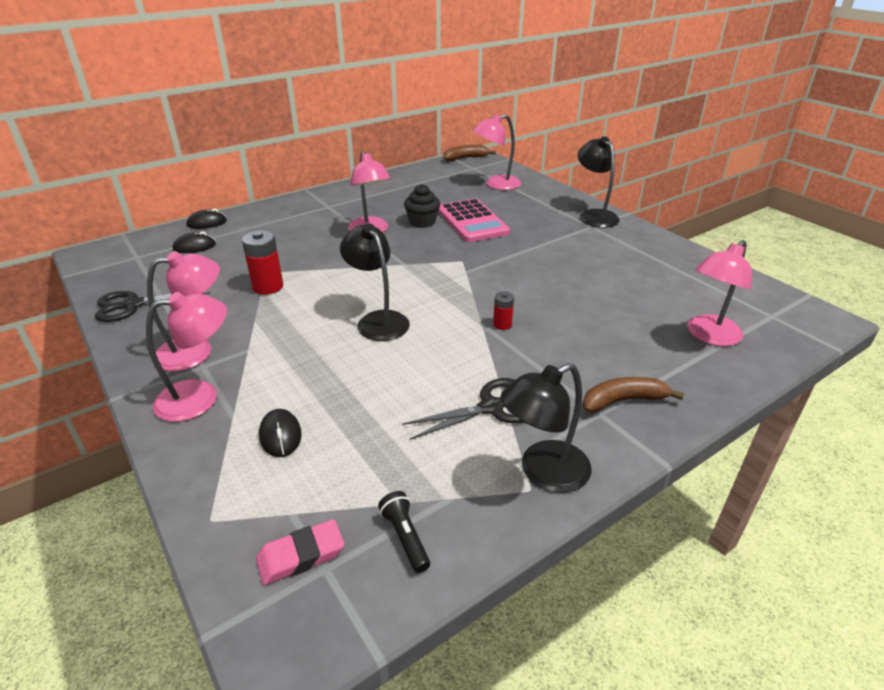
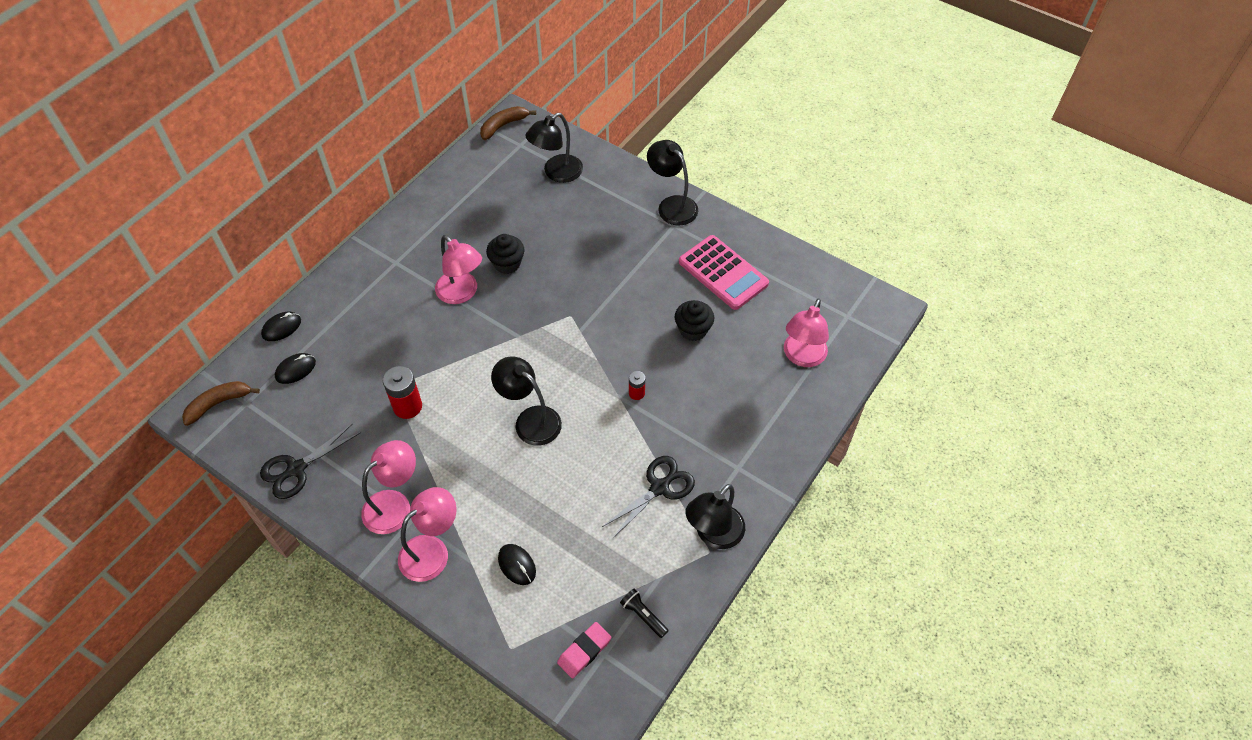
camera: 20 degrees left, 20 degrees up
(472, 221) = (556, 249): pink calculator -> pink calculator (723, 273)
(496, 185) = (557, 173): pink lamp -> black lamp
(585, 292) = (693, 330): none -> black cupcake
(623, 401) = (751, 450): brown banana -> brown banana (219, 404)

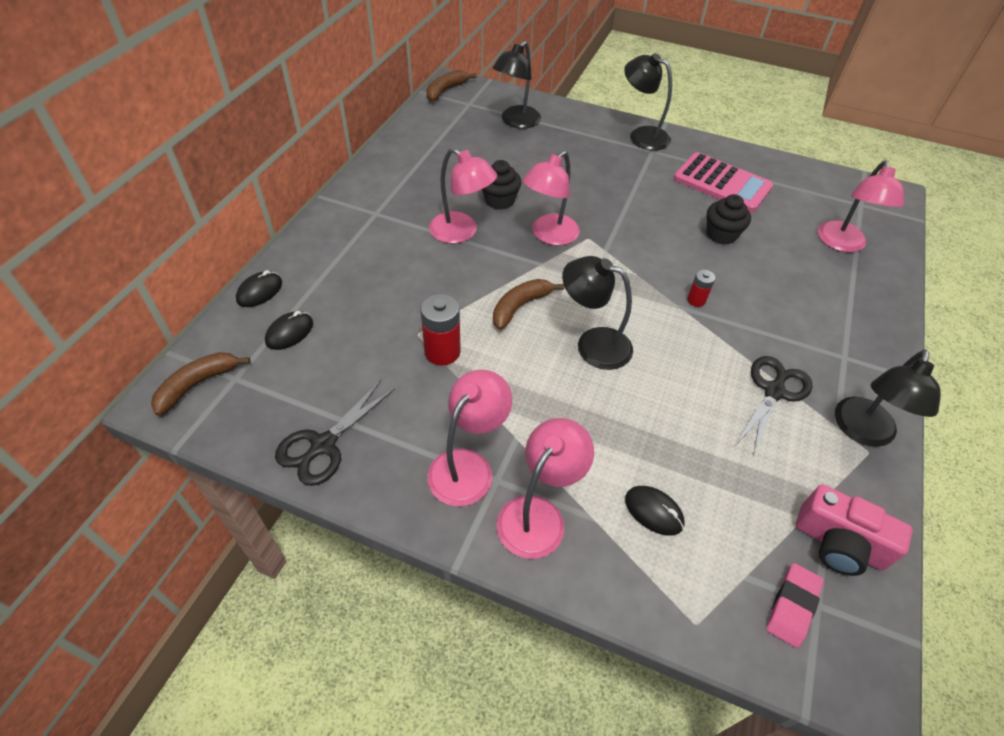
camera: 15 degrees left, 5 degrees down
(484, 375) = (520, 306): none -> brown banana
(536, 308) = (549, 235): none -> pink lamp
(643, 615) = (838, 543): black flashlight -> pink camera

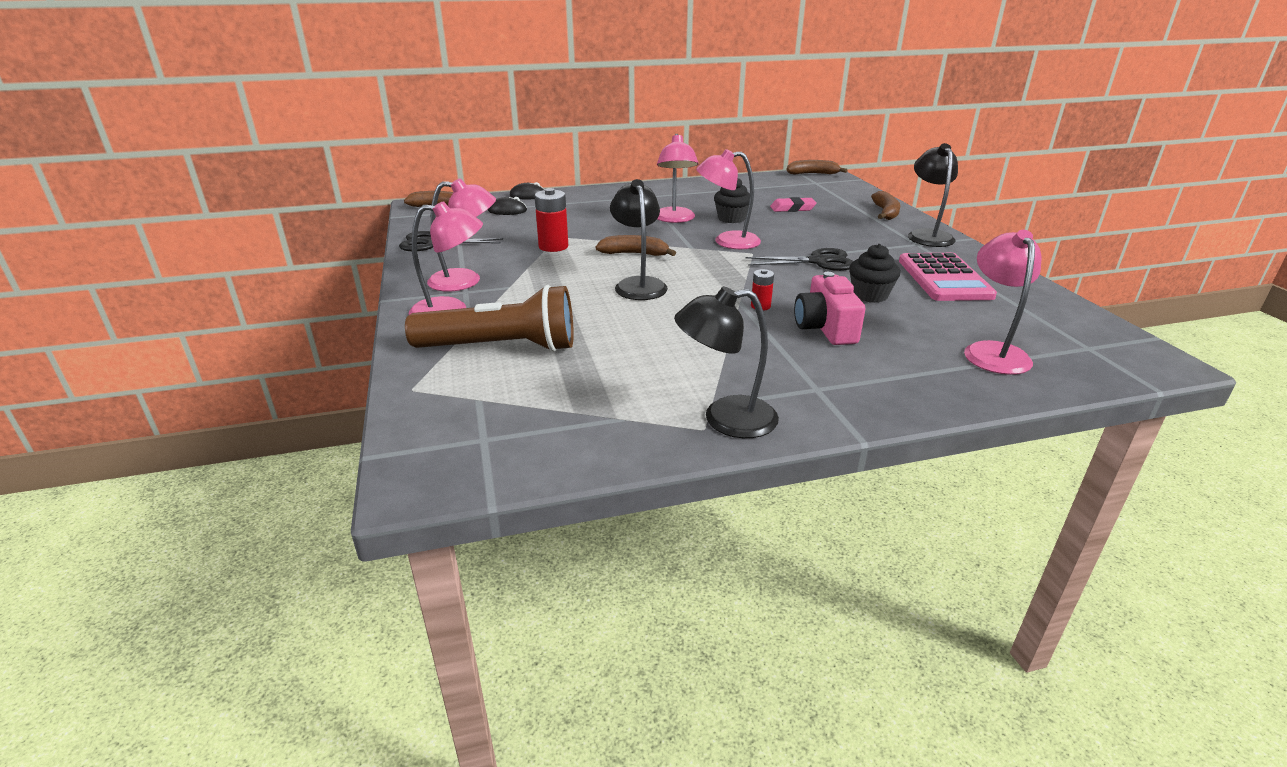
camera: 55 degrees right, 20 degrees down
(516, 122) = (831, 198): black lamp -> none
(578, 120) = (885, 213): none -> brown banana
(653, 511) = (501, 347): black mouse -> brown flashlight
(774, 391) = (706, 364): black scissors -> black scissors (817, 262)
(792, 606) = (469, 427): pink eraser -> pink eraser (792, 208)
(838, 543) = (564, 435): pink camera -> pink camera (825, 328)
(842, 244) = (992, 351): pink lamp -> pink lamp turned 120 degrees clockwise

